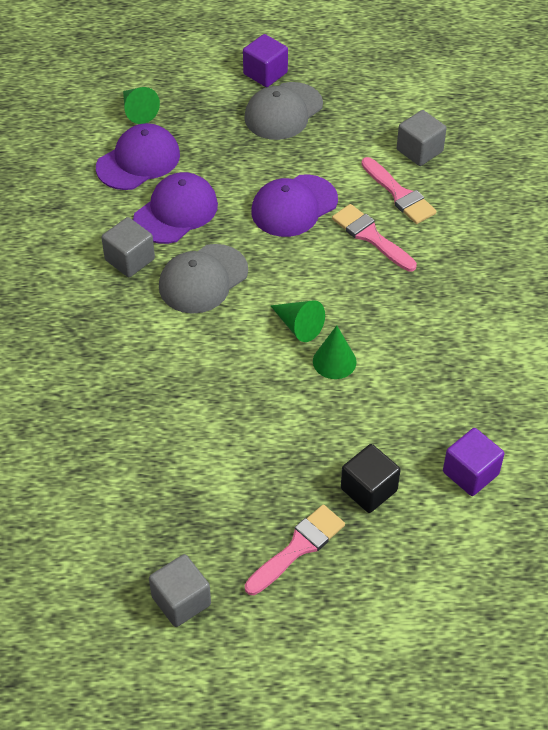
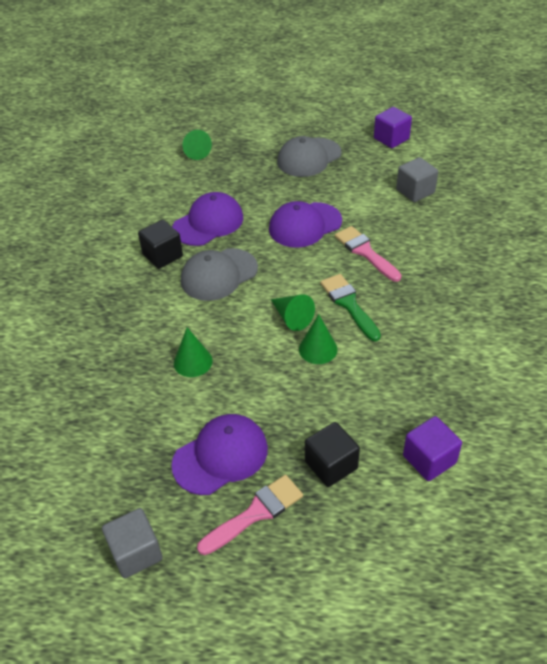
camera: 10 degrees right, 5 degrees down
(130, 259) = (162, 255): grey cube -> black cube
(138, 161) = (187, 185): purple cap -> purple cap (220, 456)
(195, 389) = (193, 362): none -> green cone
(265, 73) = (299, 131): purple cube -> purple cube (391, 139)
(361, 304) = (349, 304): none -> green brush
(399, 194) = (394, 222): pink brush -> none

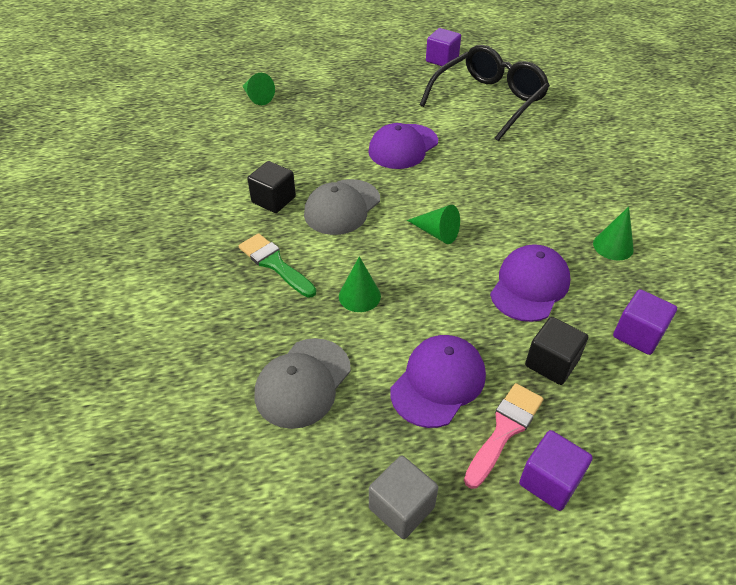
camera: 20 degrees left, 0 degrees up
(208, 223) = (305, 161): purple cap -> purple cap (529, 286)
(271, 568) = (550, 481): none -> purple cube
(309, 157) = (374, 87): grey cap -> grey cap (303, 382)
(318, 349) = (478, 257): green cone -> green cone (613, 246)
(349, 304) = (484, 210): green brush -> green brush (275, 264)
(365, 252) = (473, 161): pink brush -> none
(415, 191) = (489, 101): grey cube -> black glasses

